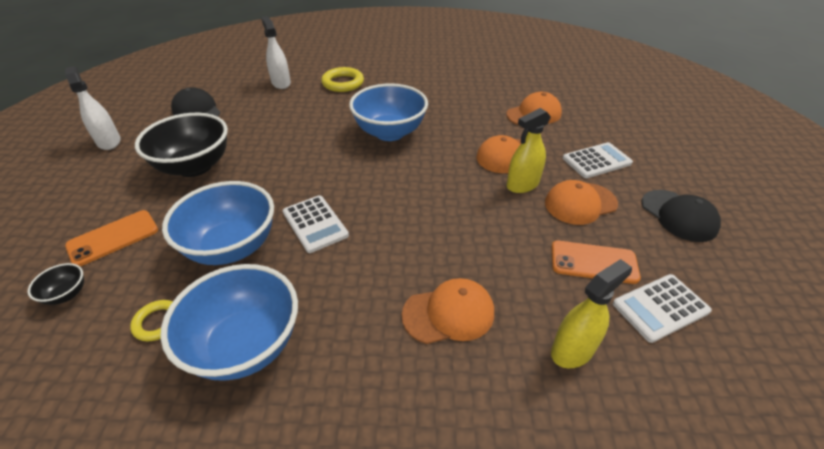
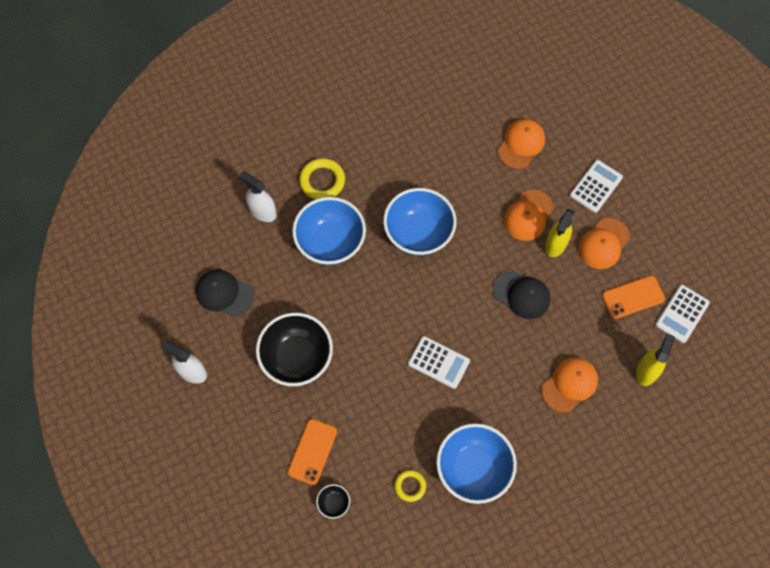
camera: 30 degrees left, 25 degrees up
(232, 247) = (401, 412): blue bowl -> blue bowl (330, 242)
(678, 215) = (670, 222): black cap -> black cap (521, 294)

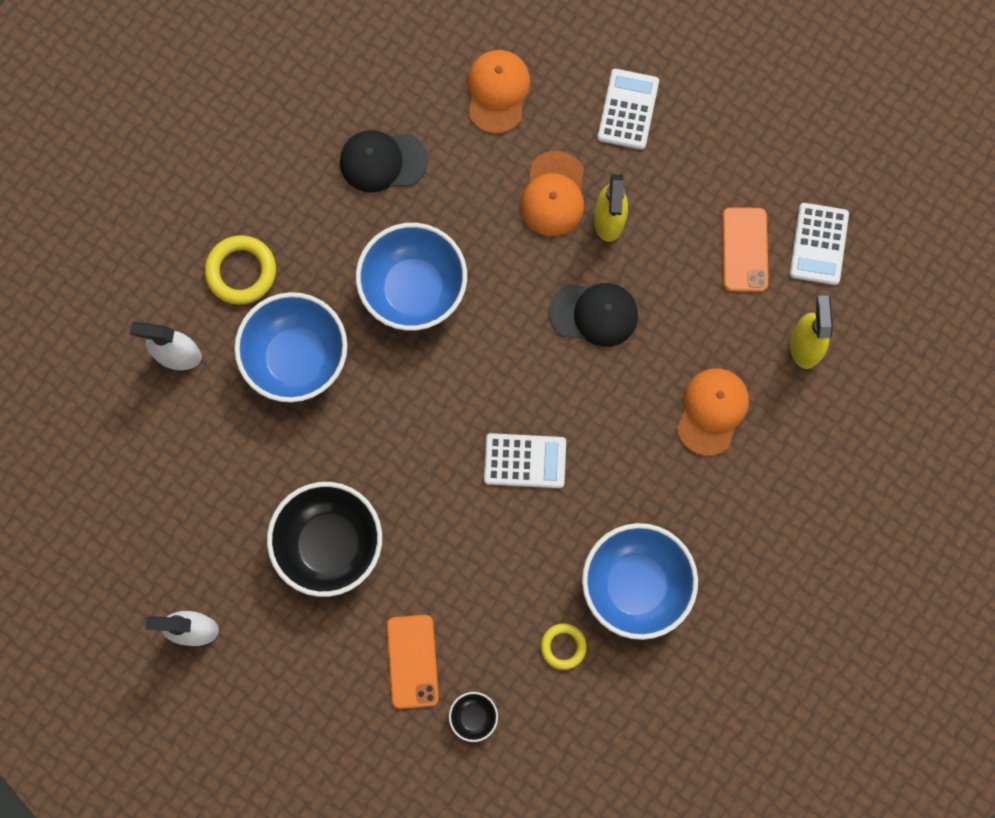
camera: 25 degrees left, 10 degrees up
(224, 293) = (183, 499): black cap -> black cap (382, 161)
(603, 244) = (673, 190): orange cap -> none
(633, 297) = (744, 250): orange phone -> orange phone turned 45 degrees counterclockwise

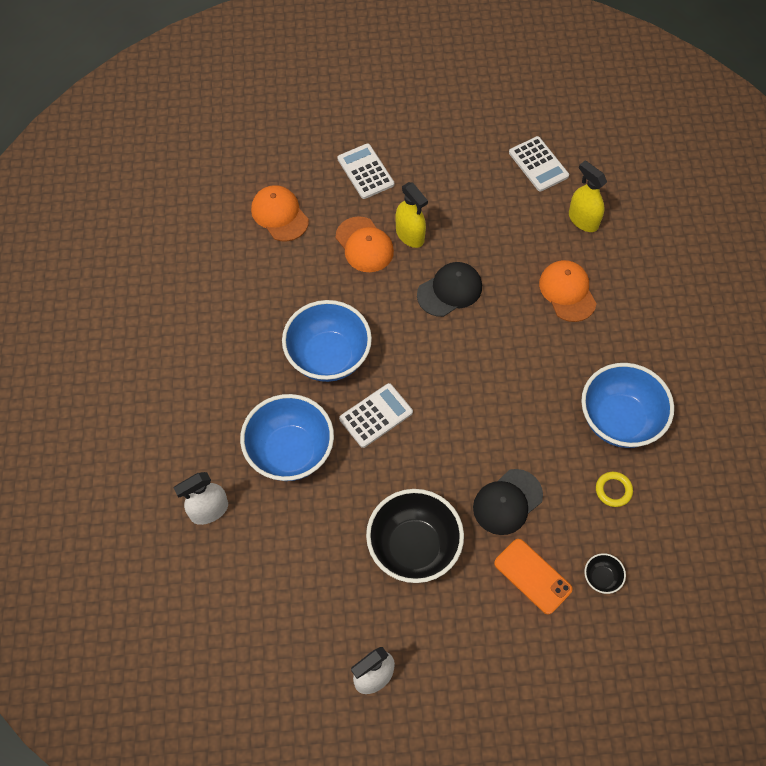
camera: 40 degrees left, 15 degrees down
(241, 271) = (207, 428): yellow ring -> none
(382, 161) = (243, 300): black cap -> black cap (507, 502)
(525, 461) = (487, 402): white calculator -> white calculator (376, 416)
(744, 250) = (501, 196): orange phone -> none

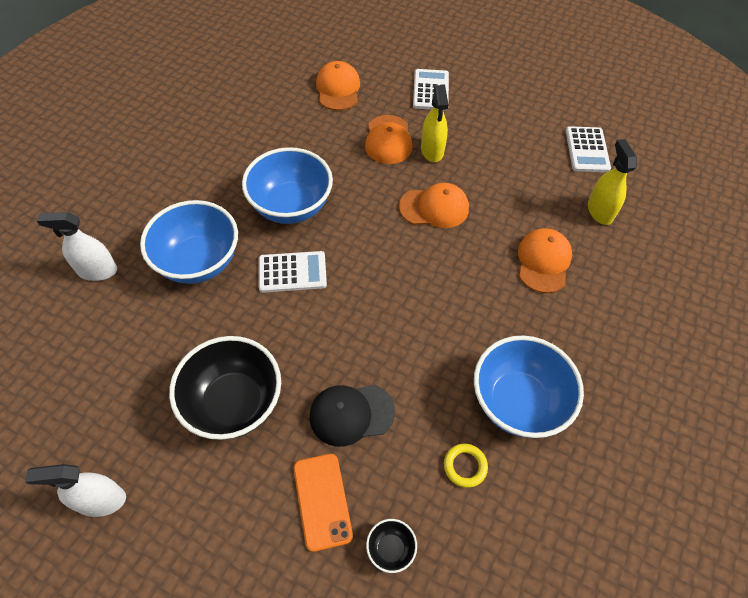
camera: 30 degrees right, 5 degrees down
(450, 290) = (434, 208): black cap -> orange cap

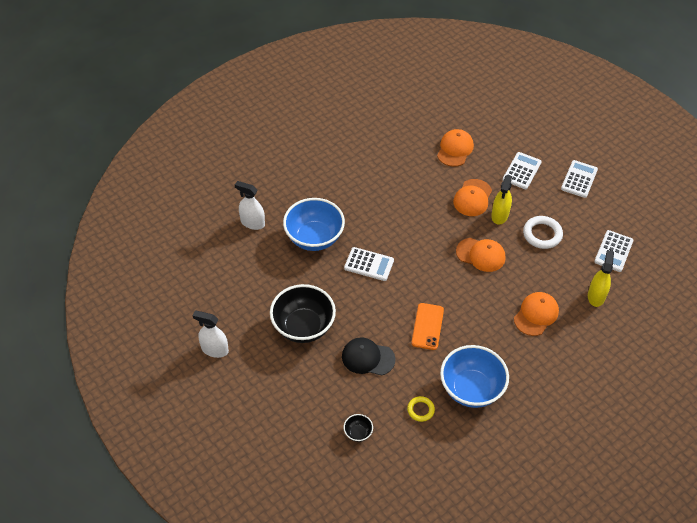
camera: 25 degrees right, 5 degrees down
(291, 206) = (386, 222): blue bowl -> none
(322, 501) = (331, 395): orange phone -> orange phone (427, 326)
(495, 157) = (542, 234): none -> white ring
(501, 80) = (579, 179): none -> white calculator

